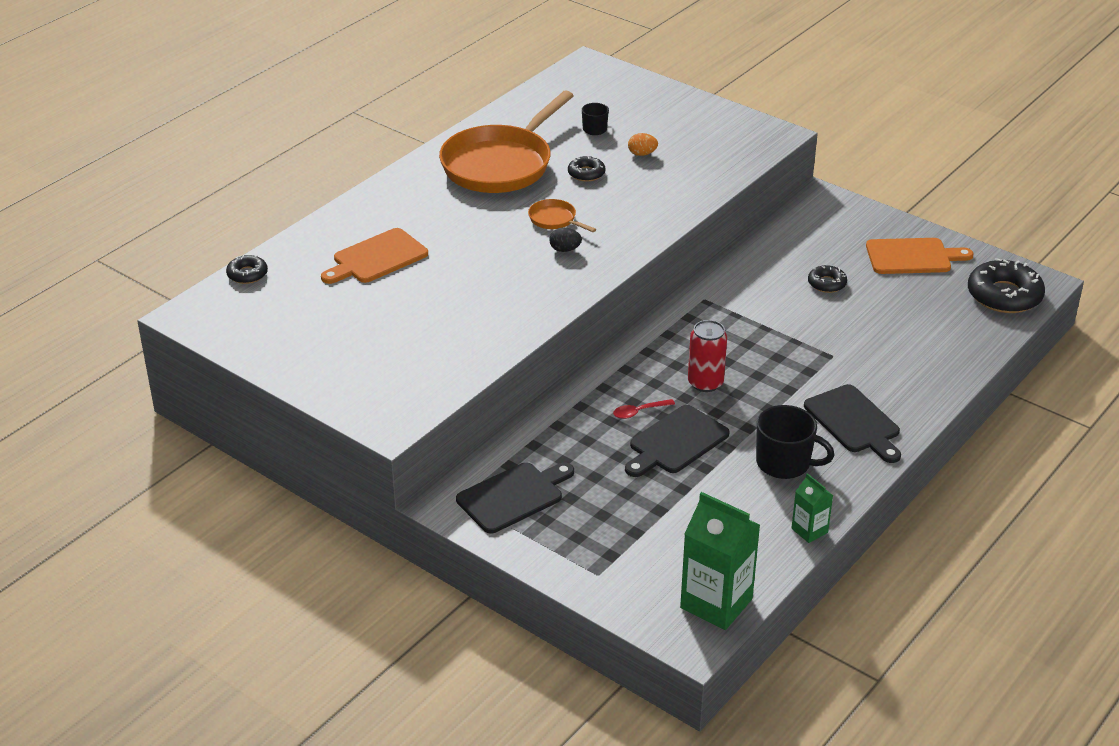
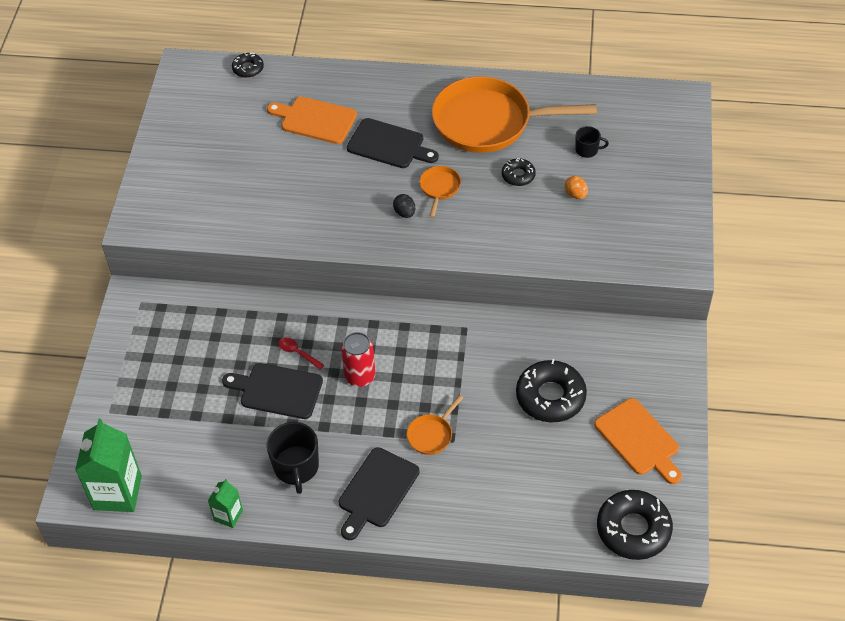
camera: 60 degrees right, 15 degrees up
(513, 496) = (160, 328): black cutting board -> black cutting board (389, 145)
(814, 365) = (431, 435): none -> orange pan
(827, 283) = (550, 396): black donut -> black donut, size x1.92

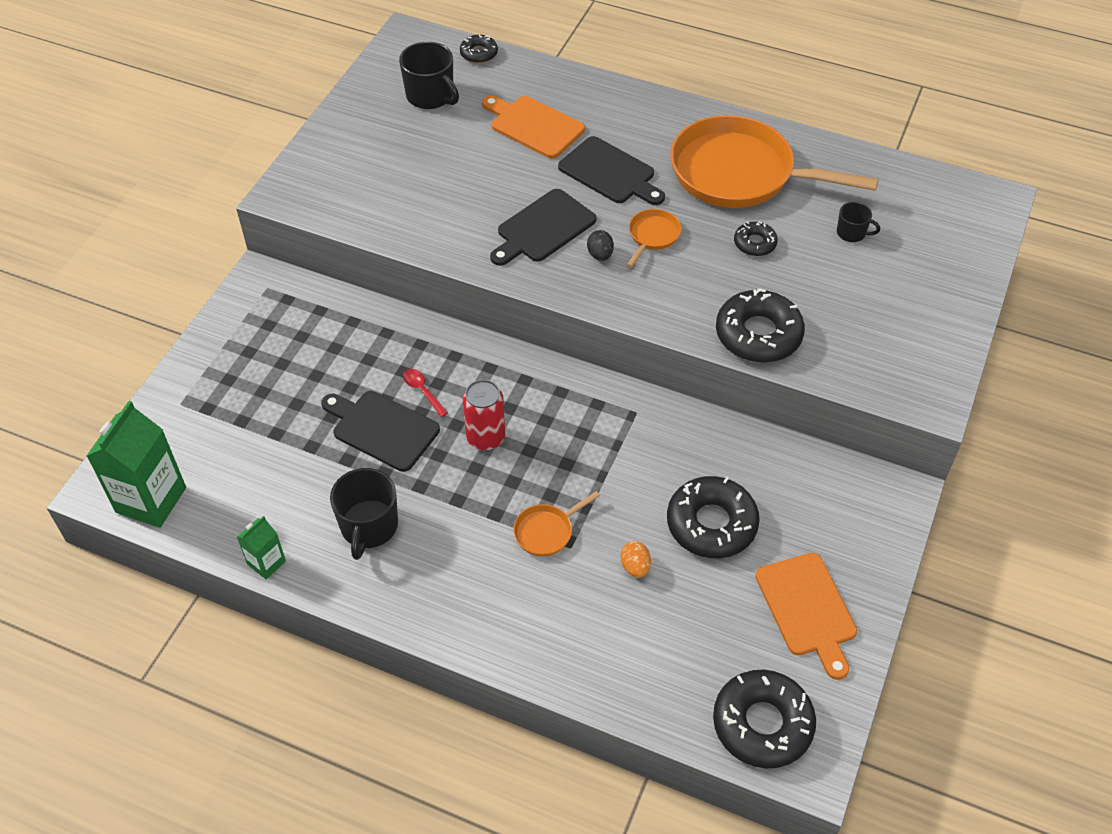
camera: 15 degrees right, 0 degrees up
(223, 113) = (430, 96): none -> black mug
(376, 491) = (454, 582): black cutting board -> black cutting board (543, 228)
(544, 246) = (758, 334): none -> black donut
(575, 194) = (819, 282): orange egg -> orange egg (635, 567)

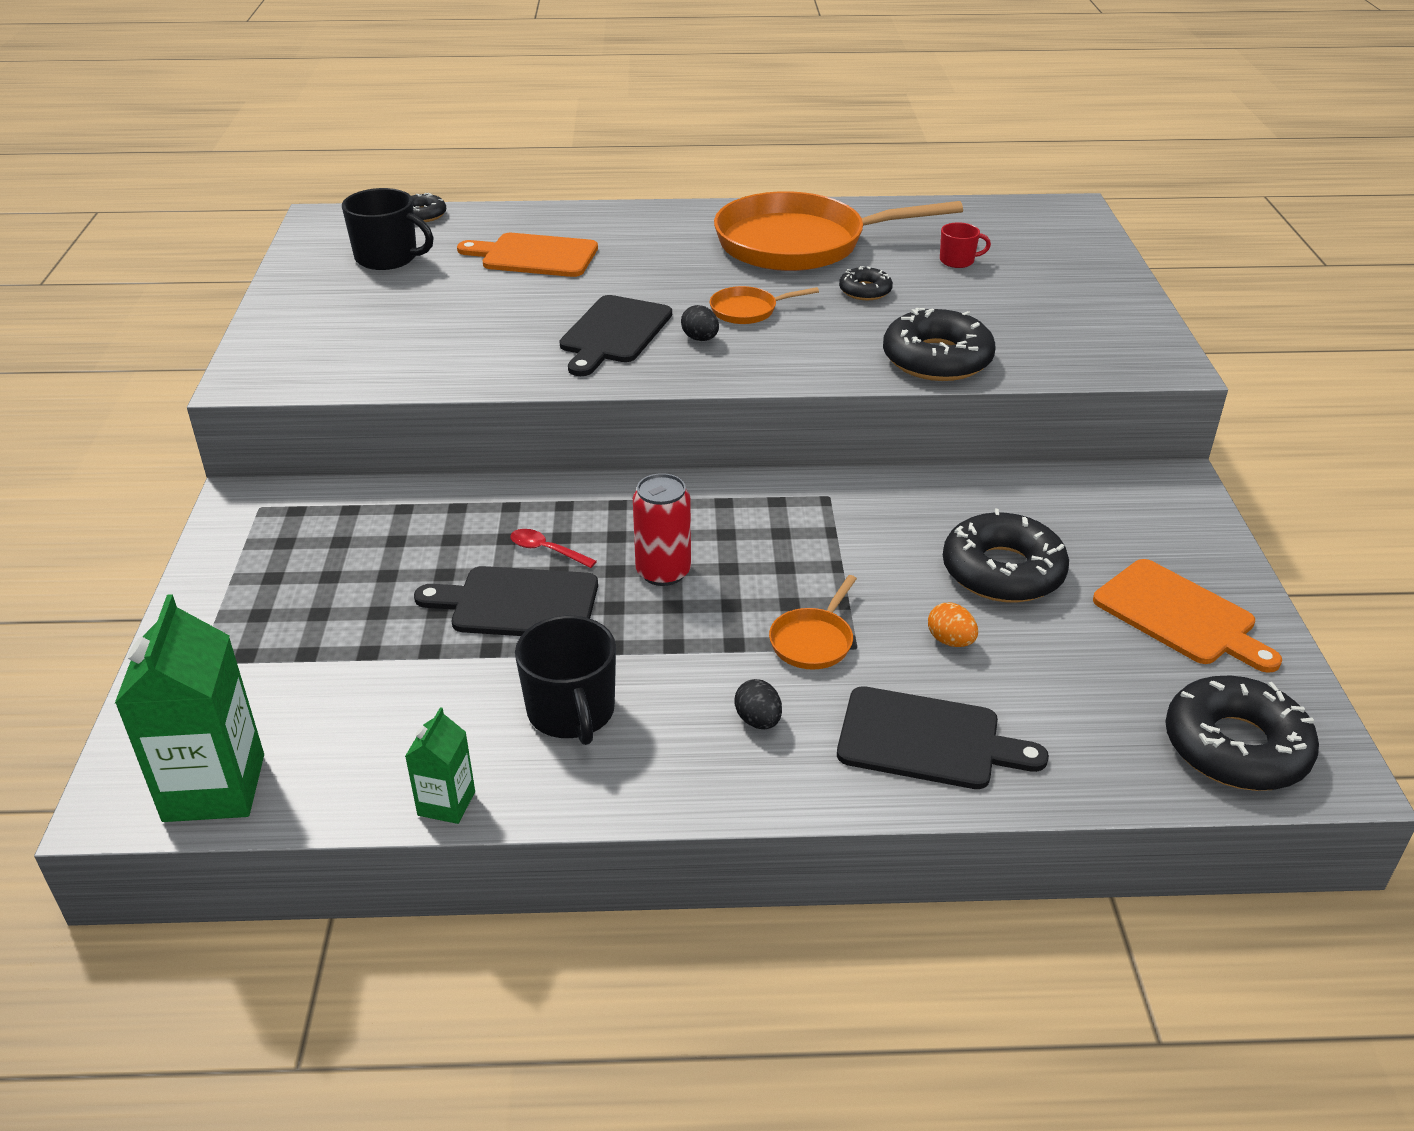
camera: 25 degrees left, 15 degrees down
(474, 578) = (758, 720): none -> black egg
(610, 173) = (655, 273): black cutting board -> black cutting board (927, 740)
(652, 236) = (747, 310): orange pan -> orange pan turned 105 degrees counterclockwise
(851, 233) = (958, 261): black mug -> red mug

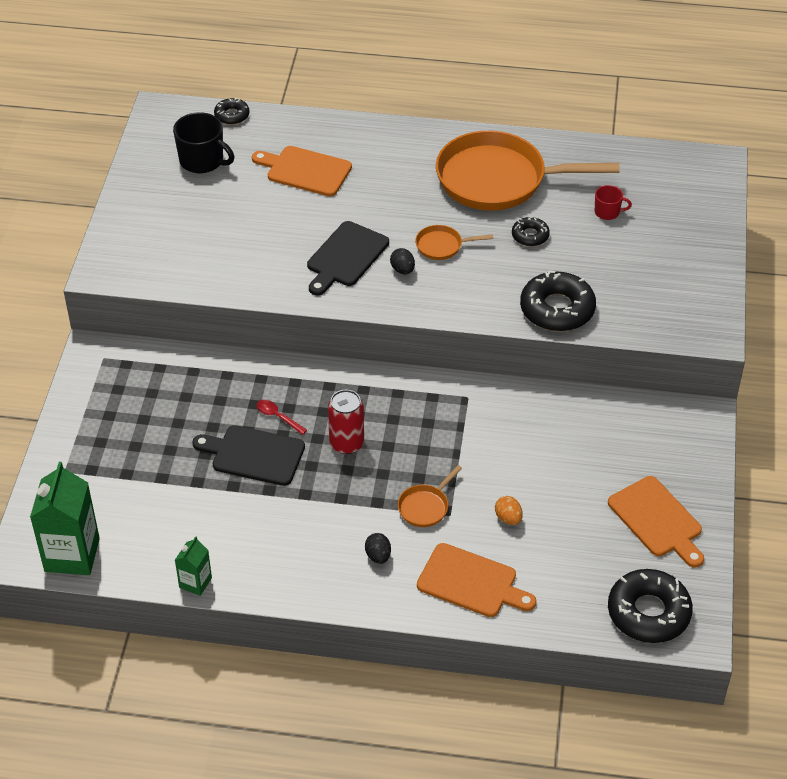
camera: 10 degrees right, 10 degrees up
(571, 712) = (273, 535): black mug -> none
(927, 740) = (471, 582): black cutting board -> orange cutting board
(1002, 571) = (559, 472): black donut -> none

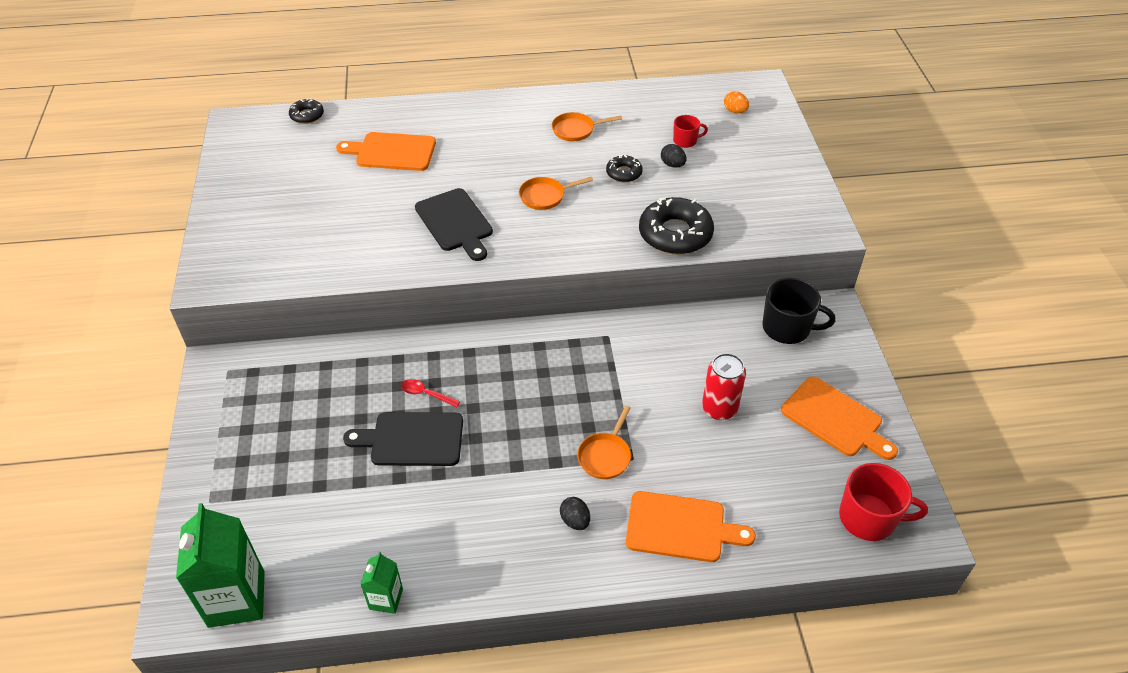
camera: 15 degrees left, 0 degrees up
(202, 161) = (288, 159): black mug -> black mug (787, 328)
(345, 257) = (455, 223): black cutting board -> black cutting board turned 45 degrees counterclockwise
(346, 443) = (504, 407): red can -> red can (719, 408)
(402, 270) = (515, 225): black egg -> black egg (672, 165)
(498, 179) = (576, 130): orange pan -> orange pan, size x0.41
(508, 518) = (692, 449): orange egg -> orange egg (735, 111)
(648, 612) = (868, 518): black donut -> red mug

